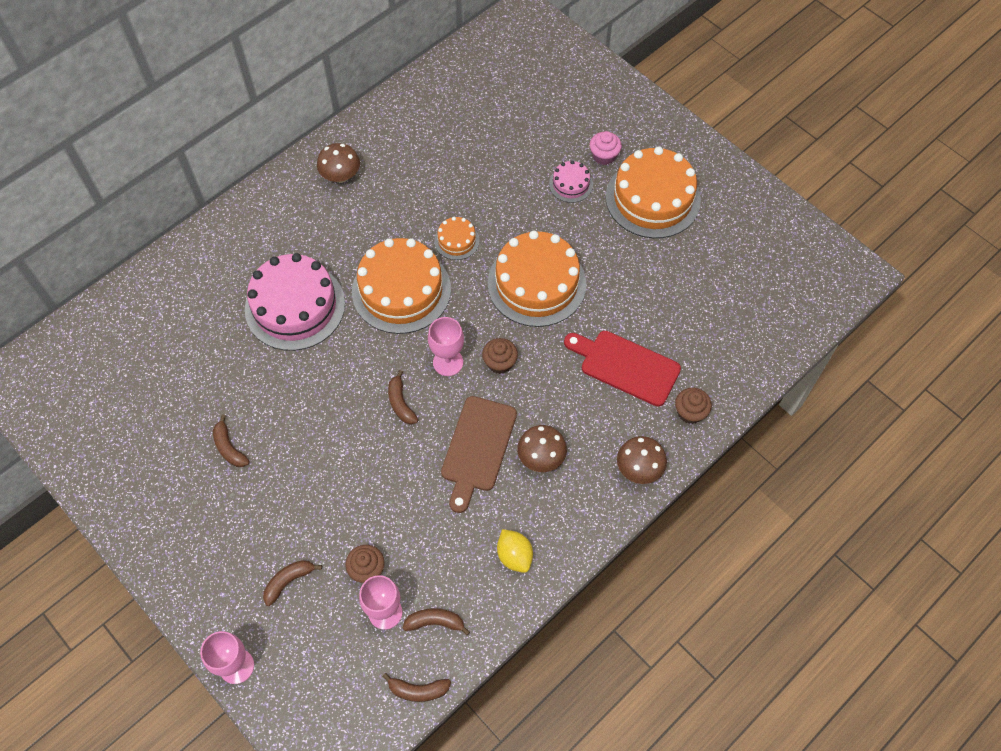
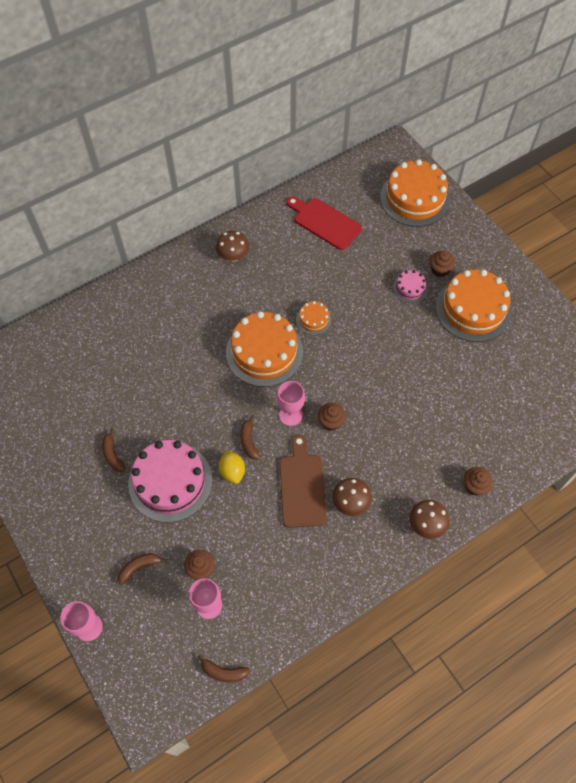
camera: 10 degrees right, 0 degrees up
(295, 306) = (181, 352): pink cake -> pink cake (170, 482)
(435, 622) = (246, 620): brown banana -> none
(477, 448) = (302, 486): brown cutting board -> brown cutting board turned 150 degrees clockwise
(514, 556) = (316, 578): yellow lemon -> yellow lemon (232, 471)
(536, 283) = (370, 363): orange cake -> orange cake (415, 198)
(604, 156) = (439, 269): pink cupcake -> brown cupcake
(626, 366) = (429, 440): red cutting board -> red cutting board (325, 222)

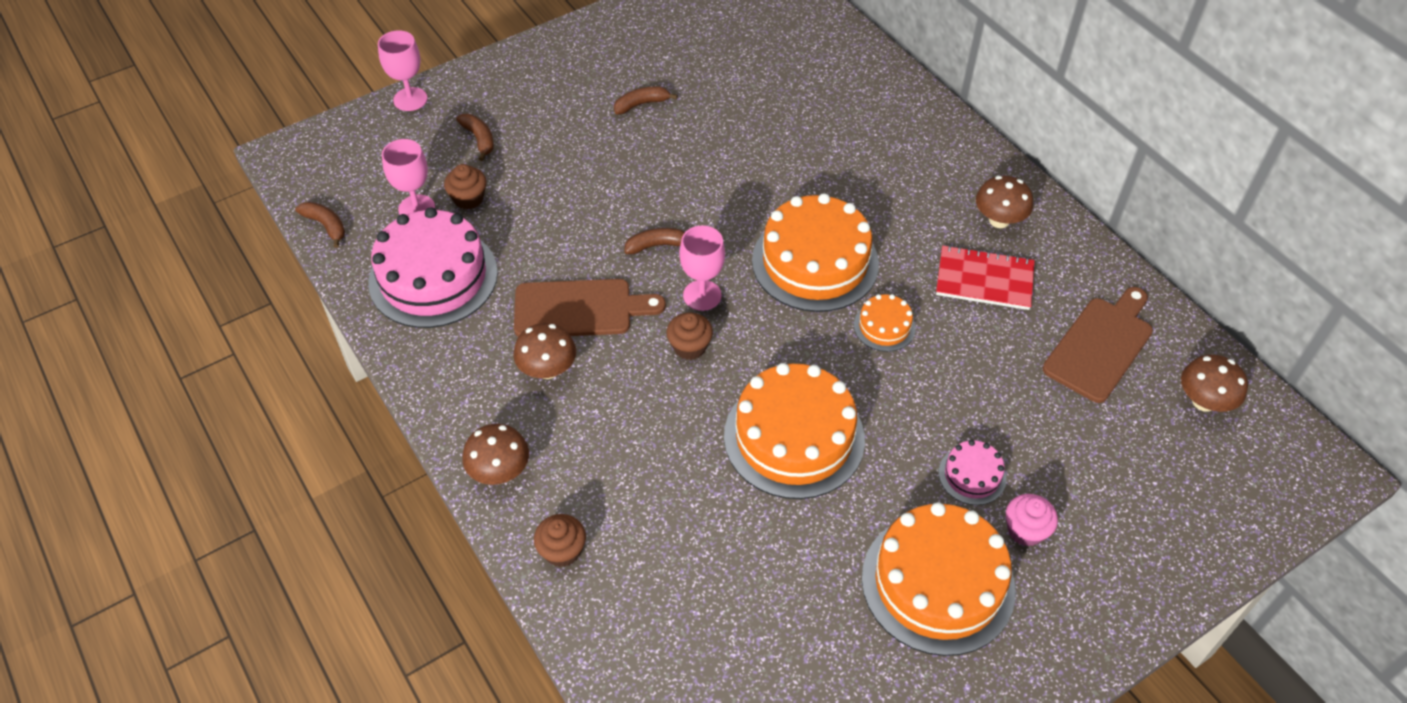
camera: 90 degrees right, 10 degrees down
(170, 482) = (597, 163): pink cake -> pink cake (433, 277)
(223, 672) = (326, 226): brown banana -> brown banana turned 120 degrees clockwise
(232, 471) = (609, 228): yellow lemon -> none
(279, 268) = (984, 280): none -> red notebook
(325, 222) = (1100, 346): red cutting board -> brown cutting board
(358, 186) = (1204, 401): none -> brown mushroom
(415, 198) = (1199, 497): orange cake -> orange cake (794, 437)
(439, 269) = (1025, 530): brown cupcake -> pink cupcake

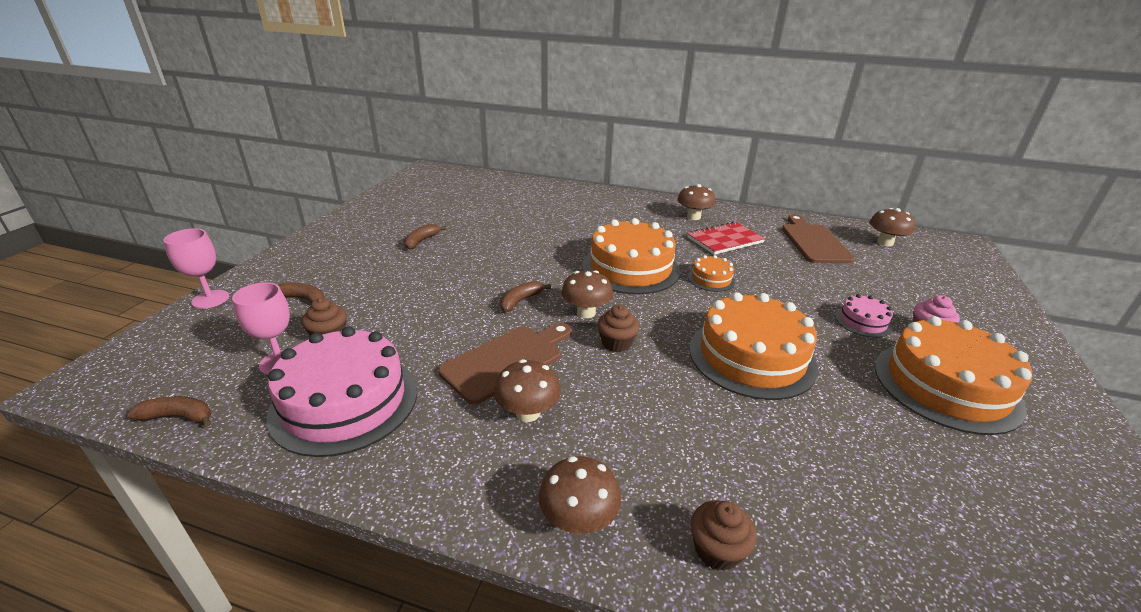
camera: 40 degrees left, 20 degrees down
(702, 295) = (586, 312): pink goblet -> brown mushroom

